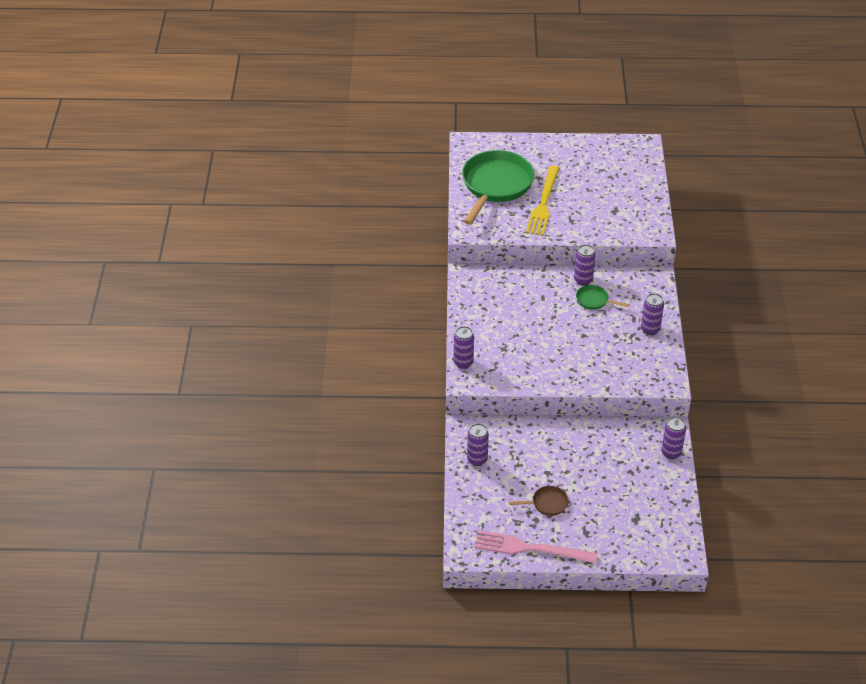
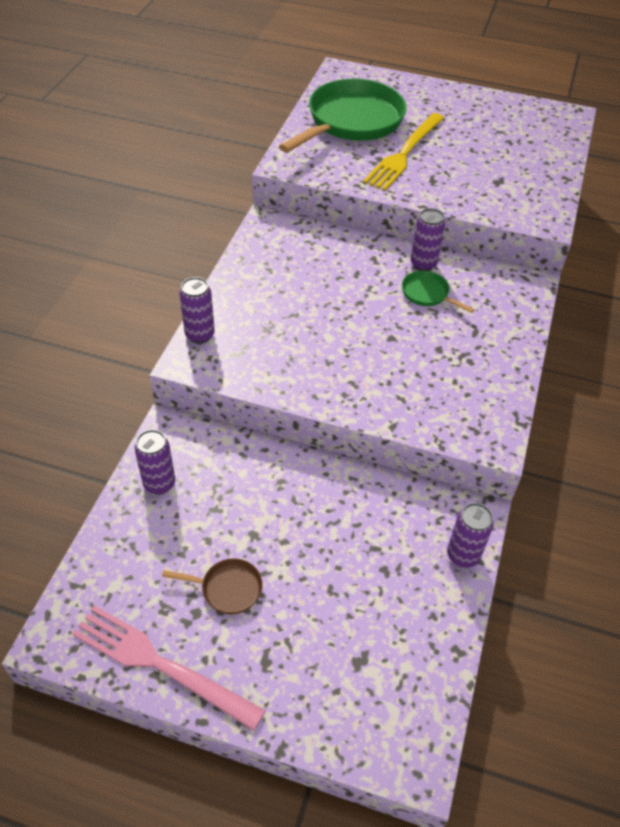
camera: 15 degrees right, 5 degrees up
(650, 329) = (494, 353): purple can -> none

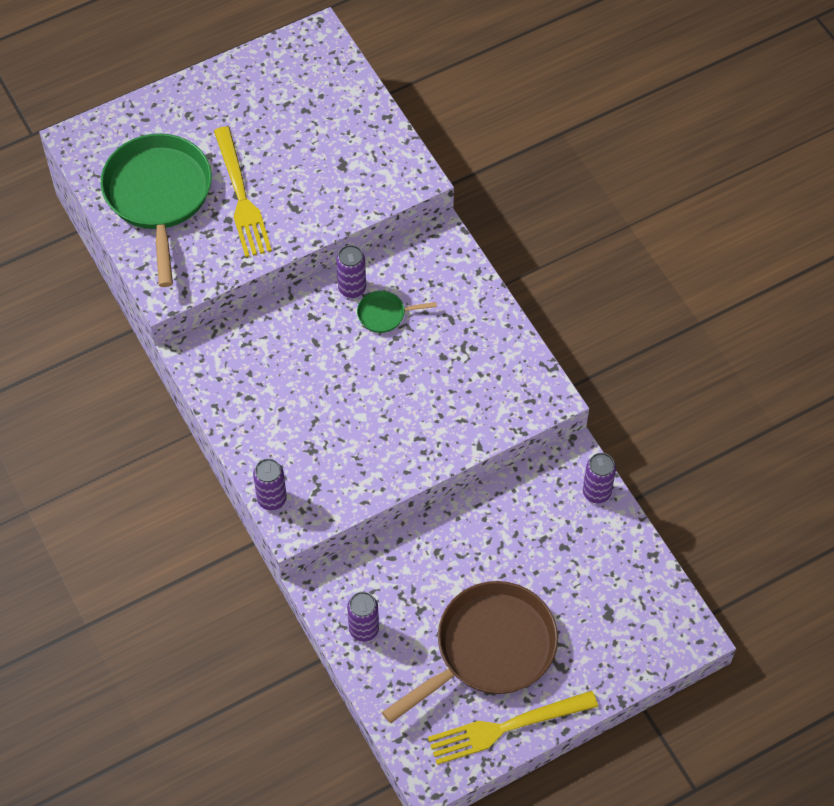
camera: 45 degrees left, 10 degrees up
(160, 664) = (506, 727): pink fork -> yellow fork
(227, 589) = (489, 649): brown pan -> brown pan, size x2.35

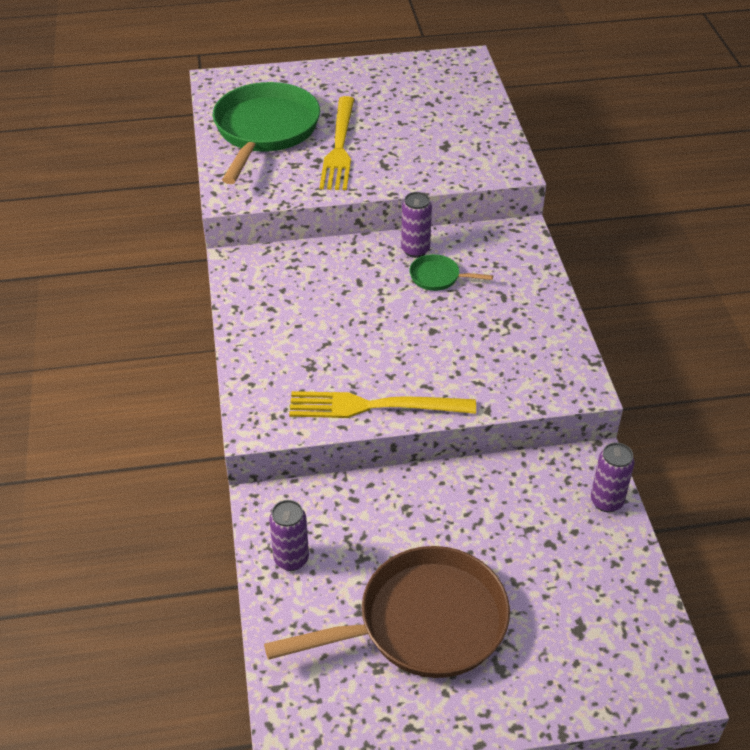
camera: 20 degrees right, 15 degrees down
(272, 499) = (248, 398): purple can -> none
(506, 727) = (408, 716): yellow fork -> yellow fork (374, 406)

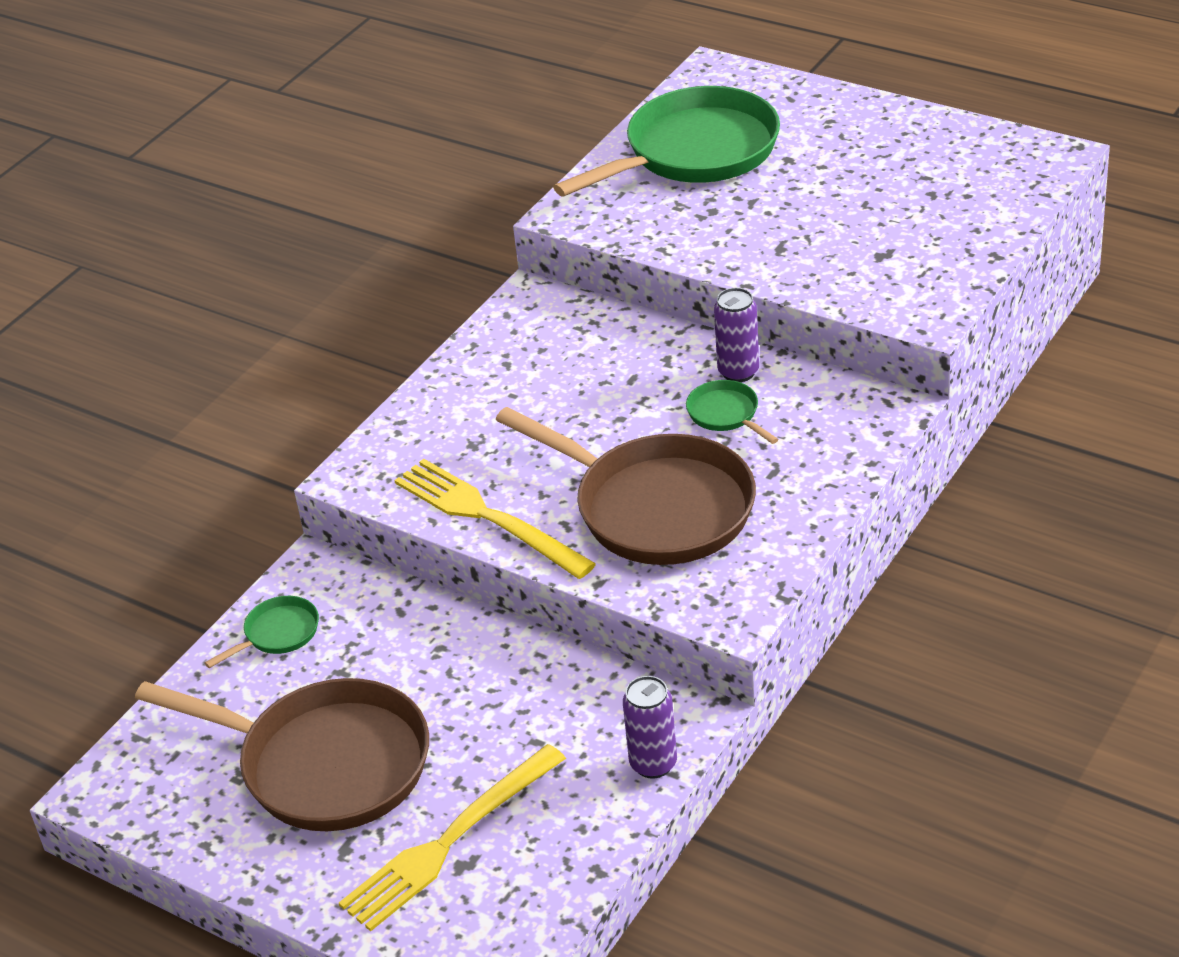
camera: 45 degrees right, 5 degrees down
(291, 559) = (278, 634): purple can -> green pan
(339, 147) = (754, 205): yellow fork -> yellow fork (449, 841)
(465, 349) = (656, 508): none -> brown pan

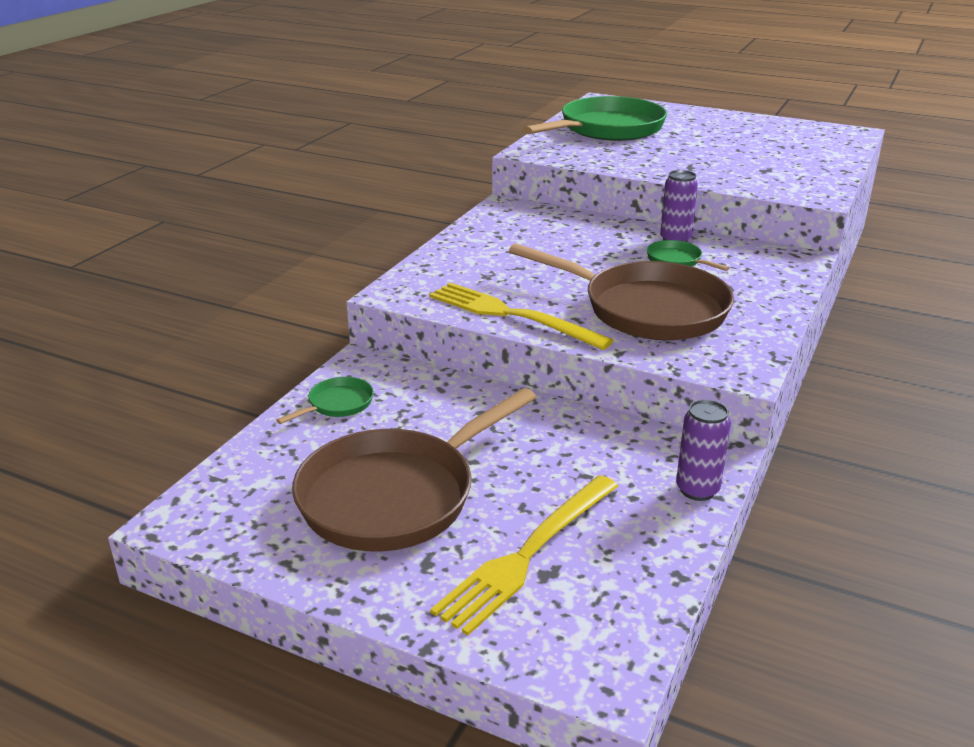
camera: 10 degrees left, 10 degrees down
(325, 764) = (395, 495): brown pan -> brown pan turned 120 degrees clockwise

